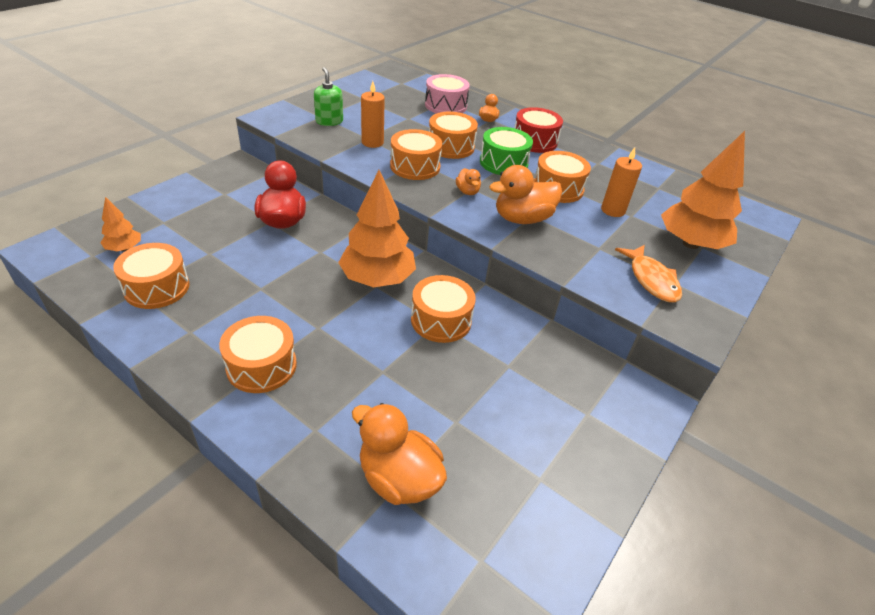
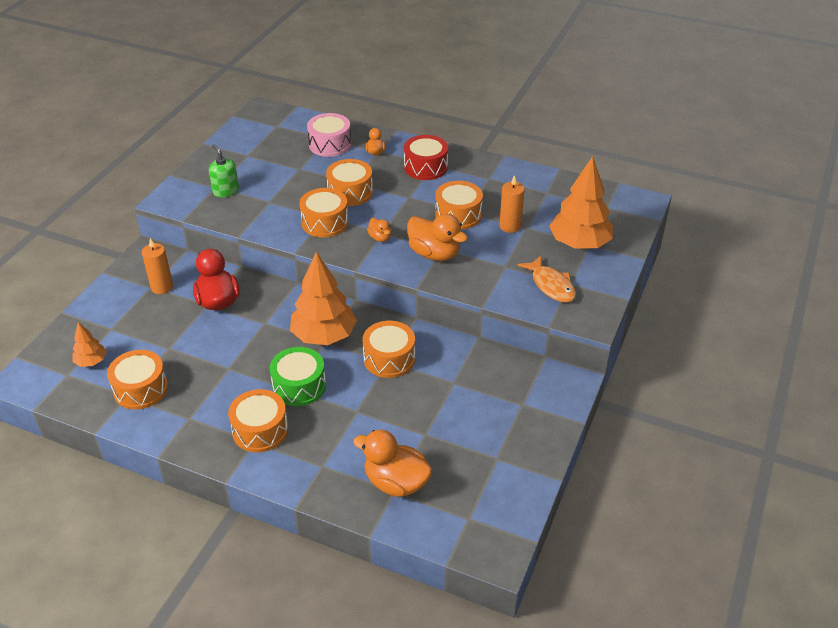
camera: 10 degrees left, 0 degrees up
(372, 142) = (276, 205): orange candle -> orange candle (162, 287)
(503, 163) = (403, 199): green drum -> green drum (299, 386)
(522, 219) = (434, 254): orange duck -> orange duck turned 105 degrees counterclockwise

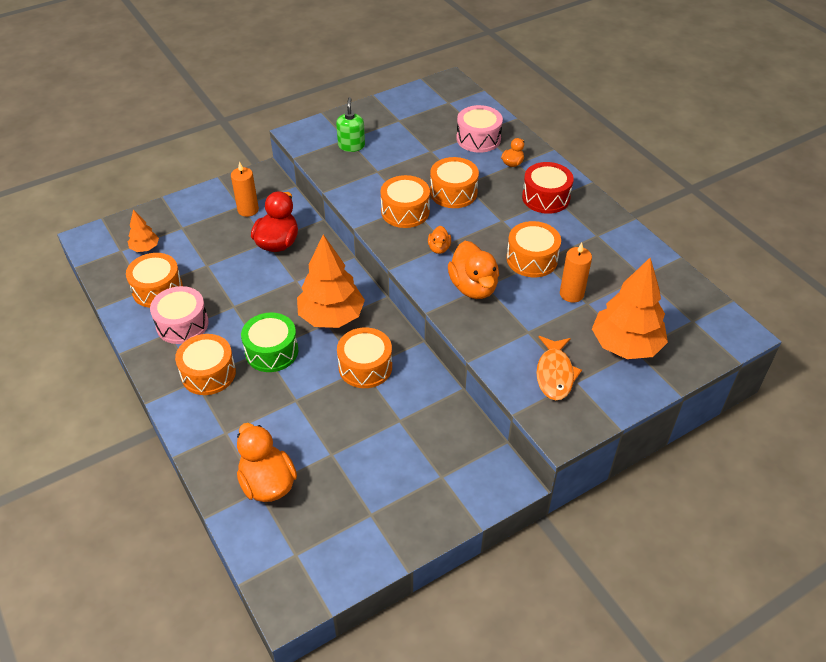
camera: 35 degrees right, 5 degrees up
(195, 405) = (182, 324): none -> pink drum

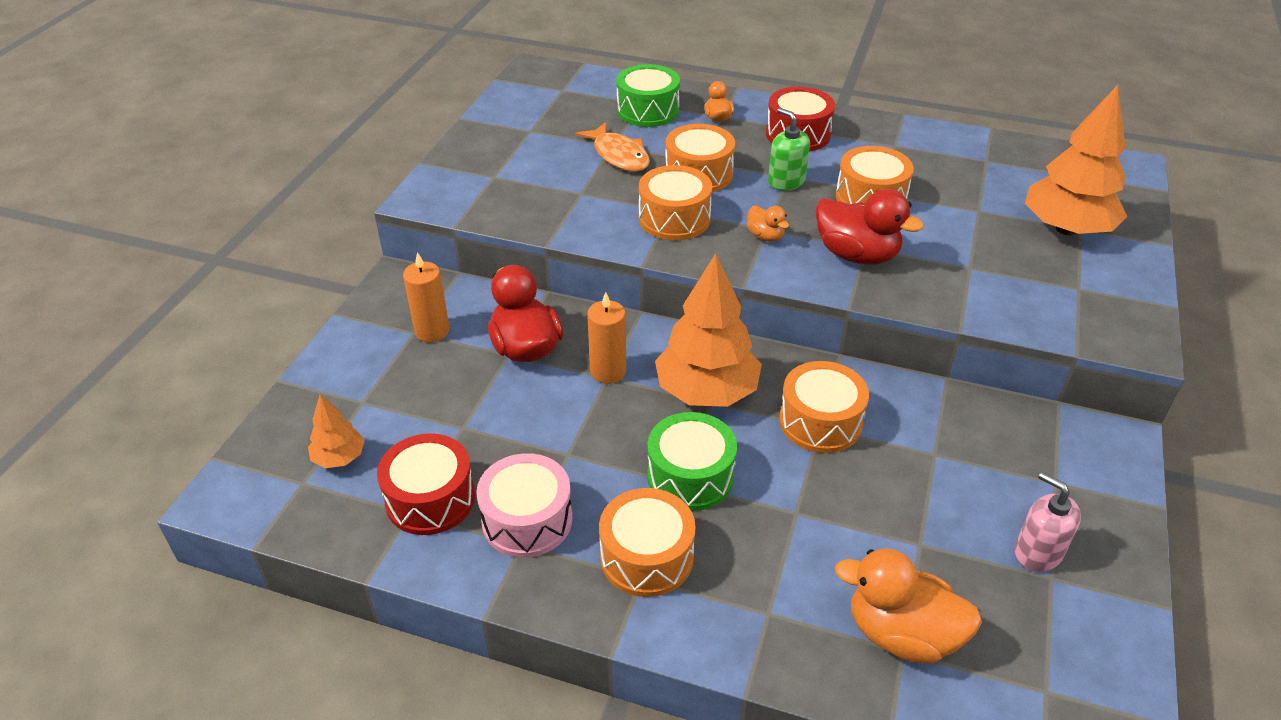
camera: 40 degrees left, 5 degrees down
(157, 289) = (430, 499): orange drum -> red drum
(351, 146) = (510, 181): green soap dispenser -> green soap dispenser (786, 181)
(381, 499) = (1037, 552): none -> pink soap dispenser
(473, 287) = (857, 255): orange duck -> red duck
(478, 139) = (648, 110): pink drum -> green drum
(555, 374) = (1052, 292): orange fish -> orange fish (619, 155)
(571, 294) = (953, 209): orange candle -> orange candle (608, 371)

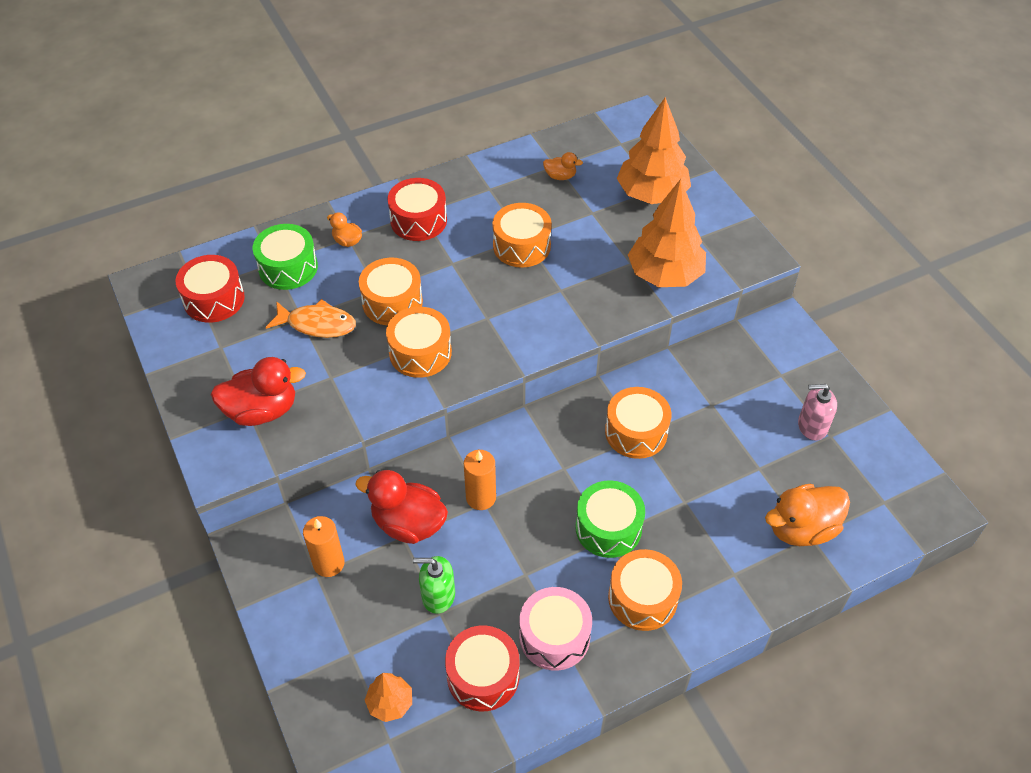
camera: 45 degrees left, 10 degrees up
(567, 101) = (214, 299): none -> red drum
(706, 392) = (554, 463): orange tree -> orange tree (665, 275)
(765, 236) = (493, 325): orange duck -> orange duck (560, 176)
(786, 181) = (456, 268): green soap dispenser -> green soap dispenser (438, 595)
(857, 255) = (561, 300): red duck -> red duck (262, 410)

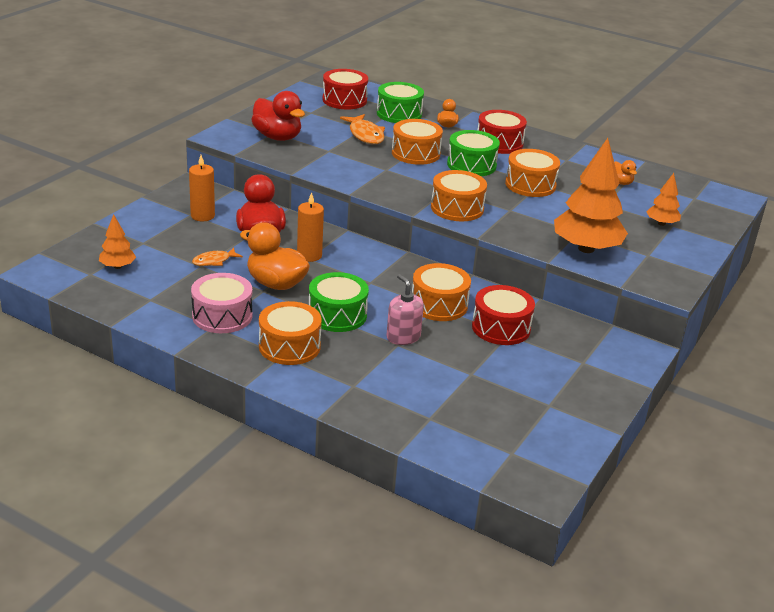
camera: 55 degrees right, 20 degrees down
(420, 352) = (385, 174): orange drum -> orange drum (457, 208)
(438, 595) = (214, 261): green soap dispenser -> orange fish
(450, 269) = (471, 165): none -> green drum
(483, 676) = (166, 295): red drum -> red drum (501, 328)
(651, 194) = (661, 223): orange tree -> orange tree, size x0.49
(801, 528) = (433, 411): orange duck -> orange duck (276, 284)
(812, 426) = (548, 392): pink soap dispenser -> pink soap dispenser (403, 337)

